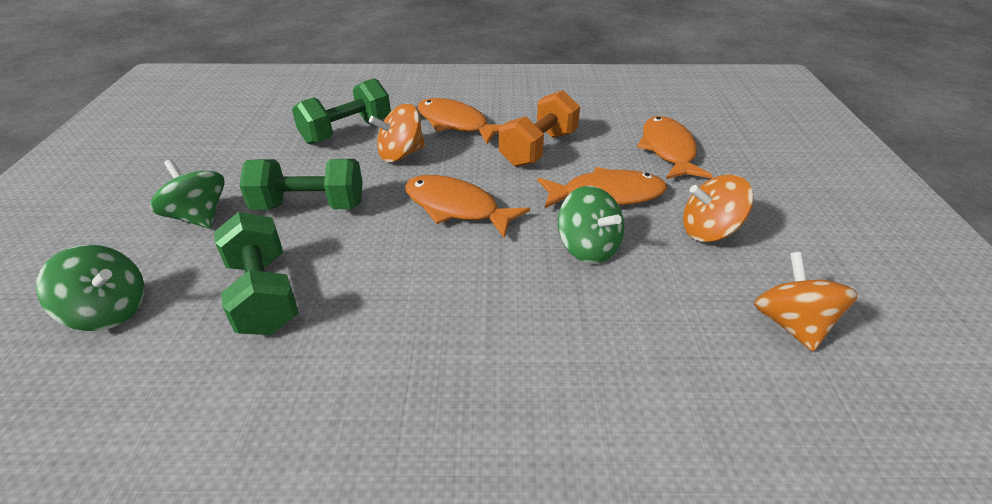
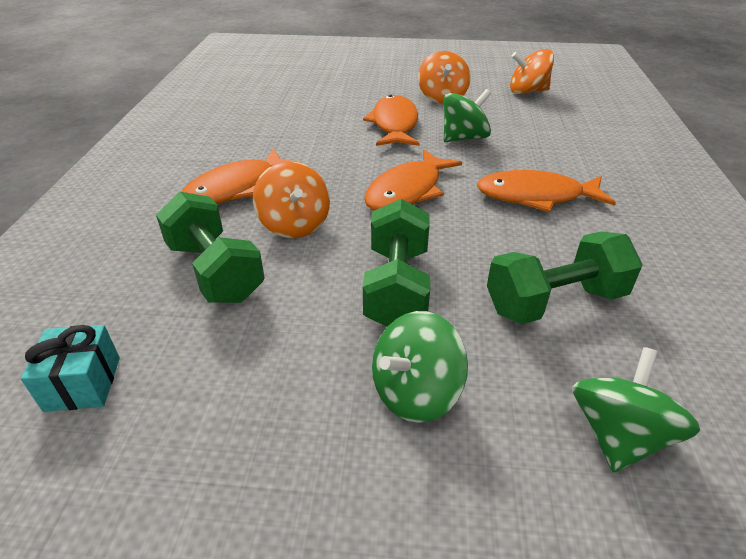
camera: 85 degrees left, 0 degrees up
(259, 111) = (83, 383): none -> turquoise gift
(538, 148) = (310, 145): orange dumbbell -> none
(668, 150) = (332, 95): orange fish -> orange fish (535, 196)

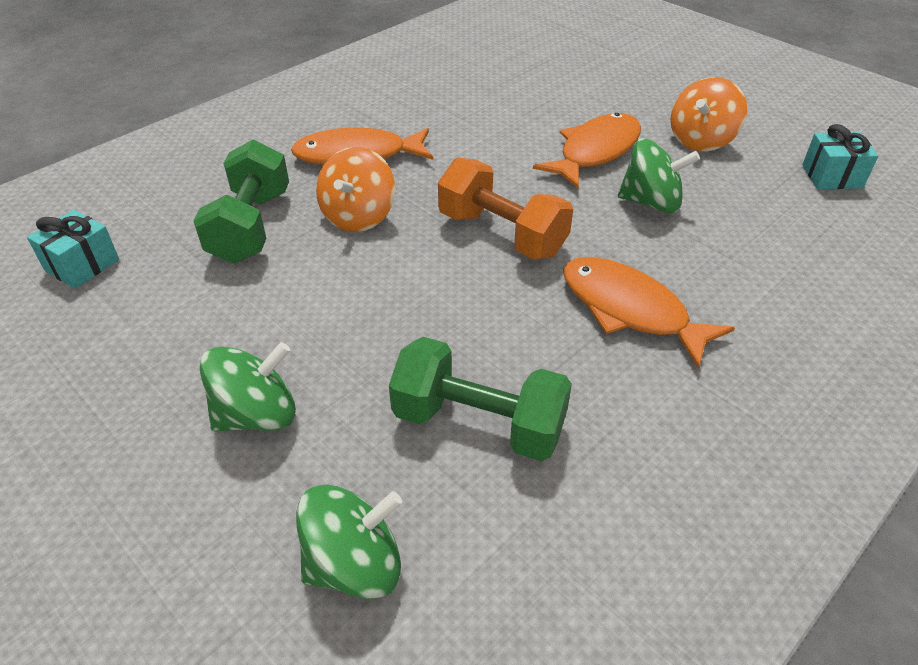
camera: 40 degrees right, 5 degrees up
(397, 287) = (362, 321): green dumbbell -> none
(407, 191) = (502, 234): orange fish -> orange dumbbell
(415, 392) = (257, 415): green spinning top -> green spinning top turned 150 degrees clockwise
(527, 92) = (832, 176): orange spinning top -> turquoise gift

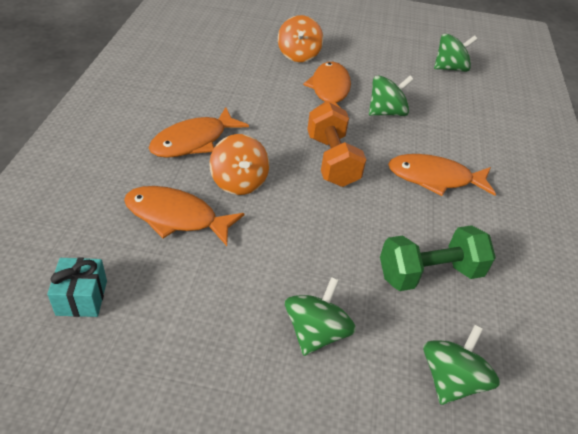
camera: 40 degrees left, 0 degrees up
(251, 226) = (176, 217): green dumbbell -> orange fish
(502, 234) = (332, 160): orange dumbbell -> orange dumbbell turned 75 degrees clockwise
(701, 140) = (374, 66): orange spinning top -> orange spinning top (298, 55)
(832, 176) = (450, 68): turquoise gift -> green spinning top

